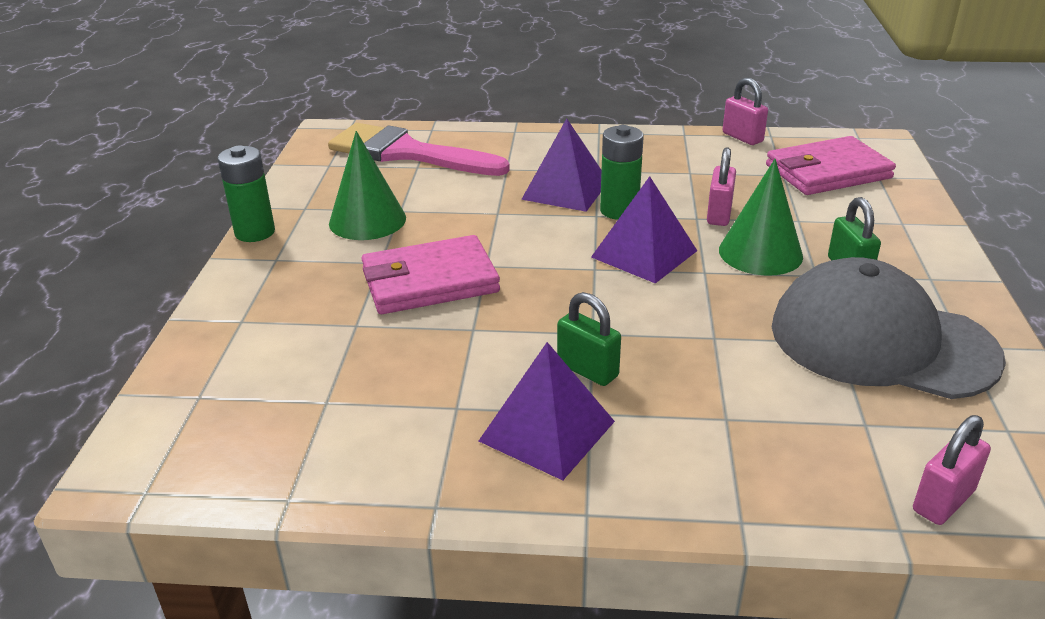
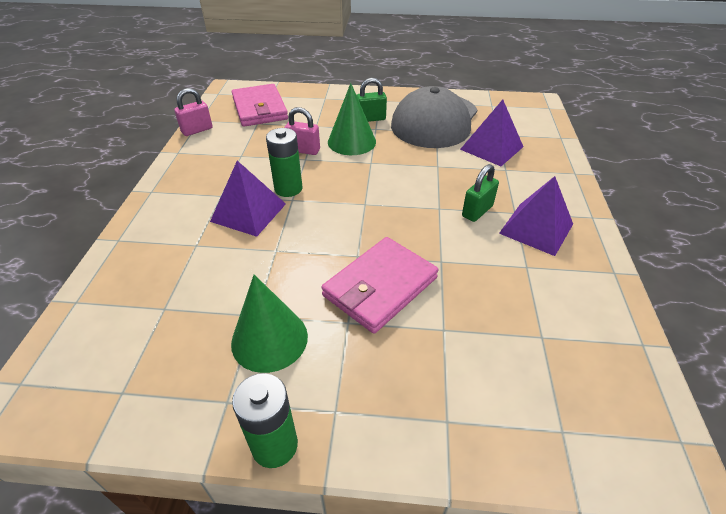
camera: 90 degrees left, 10 degrees up
(407, 153) = (127, 319): pink brush -> none
(429, 281) = (380, 287): pink wallet -> pink wallet turned 60 degrees clockwise
(644, 254) = (348, 182): purple pyramid -> purple pyramid (491, 148)
(943, 501) = (541, 125): pink padlock -> none

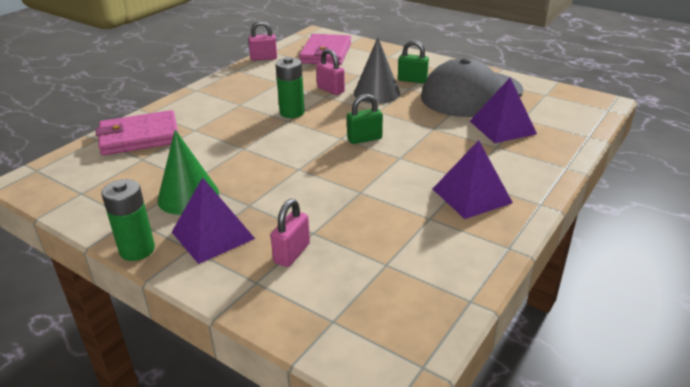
camera: 30 degrees right, 10 degrees down
(248, 212) = (248, 120): purple pyramid -> purple pyramid (212, 235)
(351, 142) = (377, 93): green cone -> grey cone
(380, 287) = (294, 192): pink wallet -> pink wallet (139, 137)
(448, 365) = (292, 253): none -> pink padlock
(477, 211) = (431, 168): green padlock -> green padlock (364, 139)

